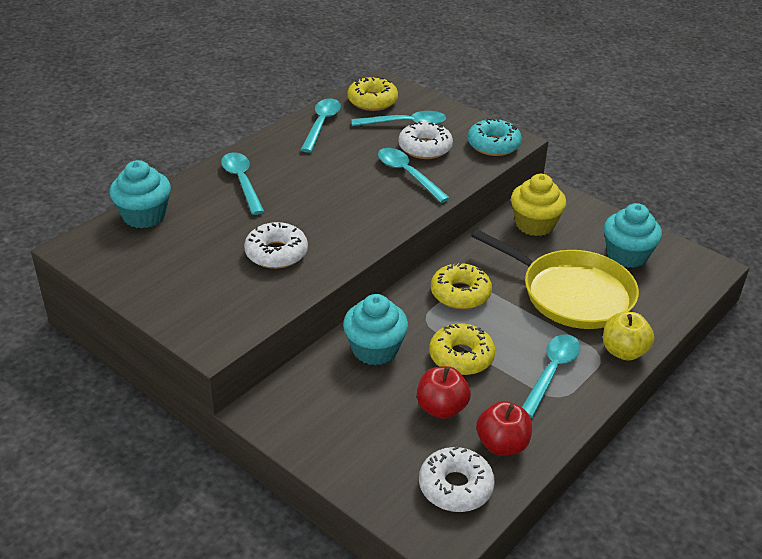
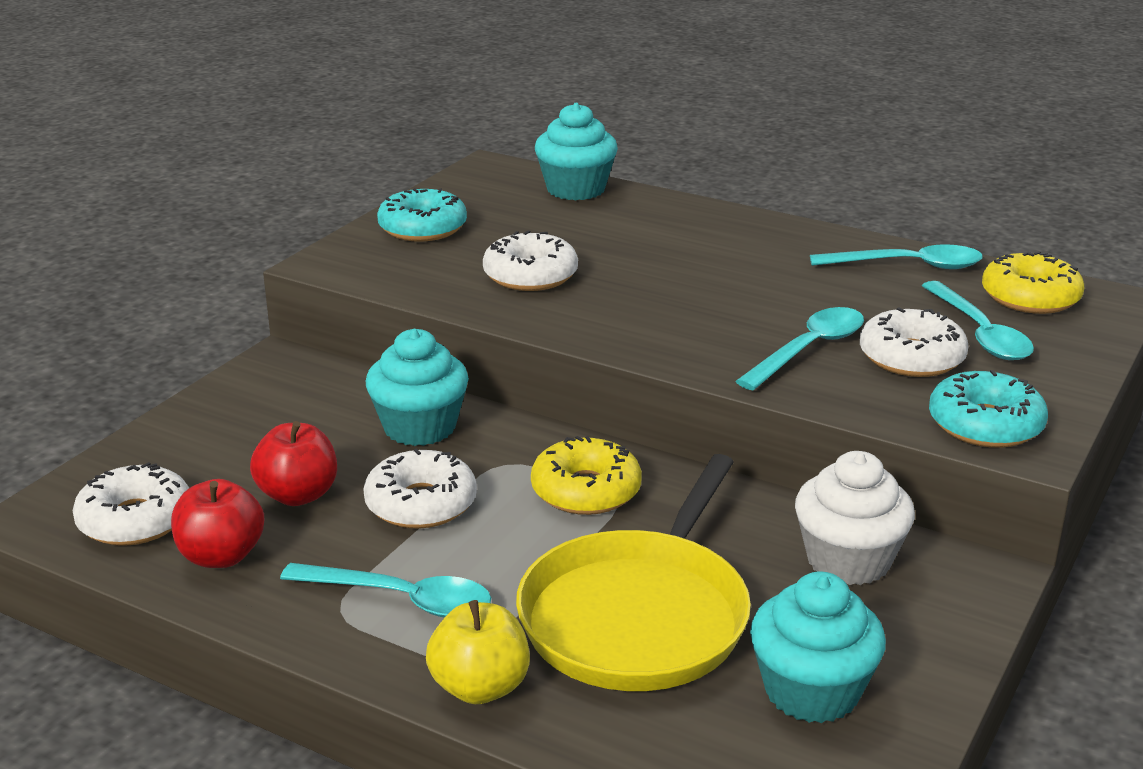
camera: 80 degrees right, 10 degrees down
(174, 291) = (422, 228): none -> turquoise donut
(242, 182) = (694, 232): turquoise spoon -> none
(461, 357) = (421, 504): yellow donut -> white donut
(534, 224) = (848, 560): yellow cupcake -> white cupcake

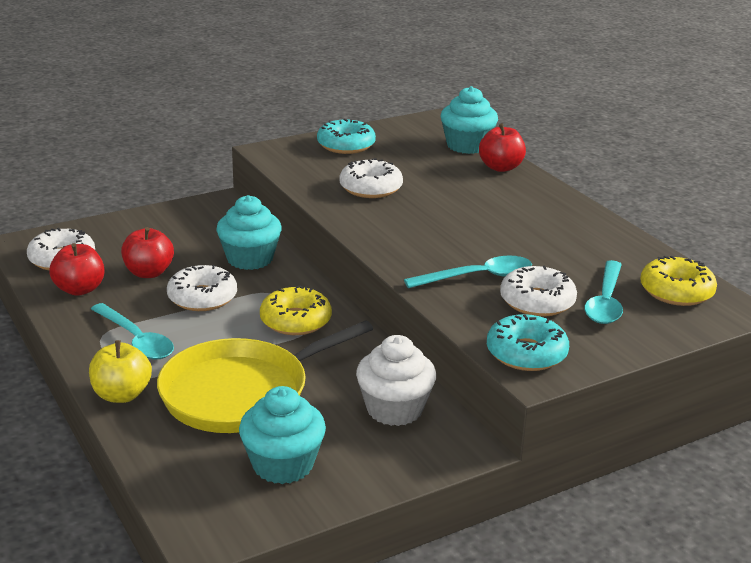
camera: 30 degrees right, 0 degrees up
(651, 206) = (500, 167): none -> red apple
(907, 266) = (618, 248): turquoise spoon -> none

